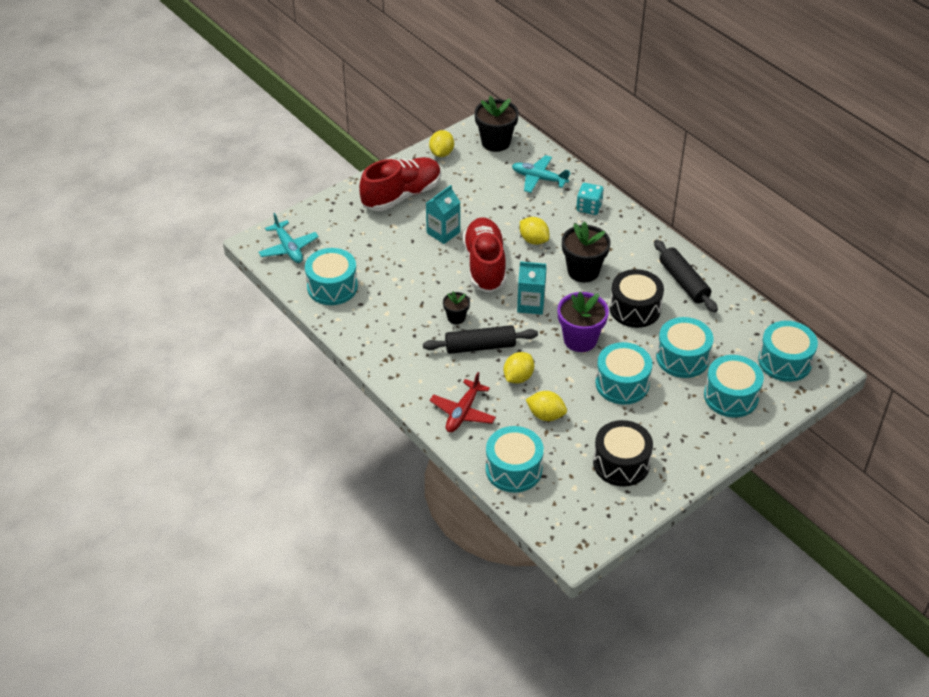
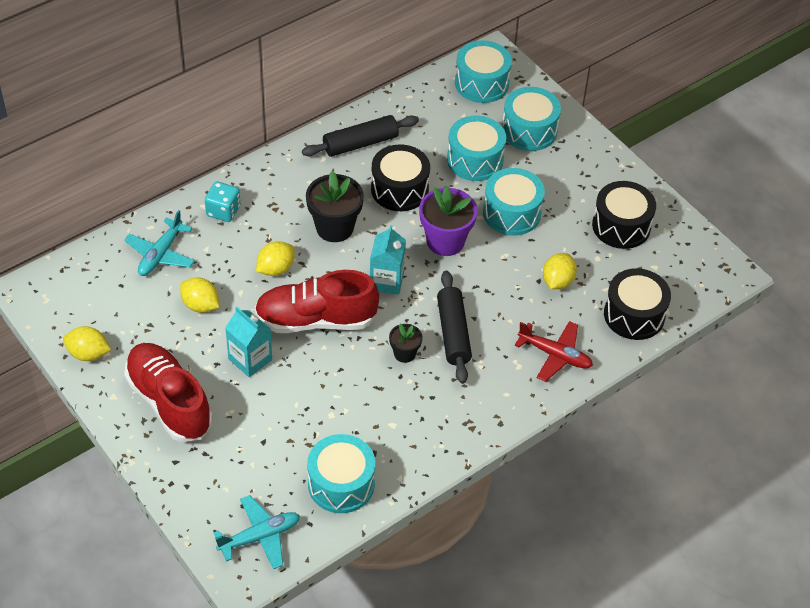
camera: 90 degrees left, 5 degrees up
(495, 142) = (77, 293): black flower pot -> none
(513, 469) = (634, 315): turquoise drum -> black drum
(518, 377) = (502, 301): yellow lemon -> yellow lemon (200, 305)

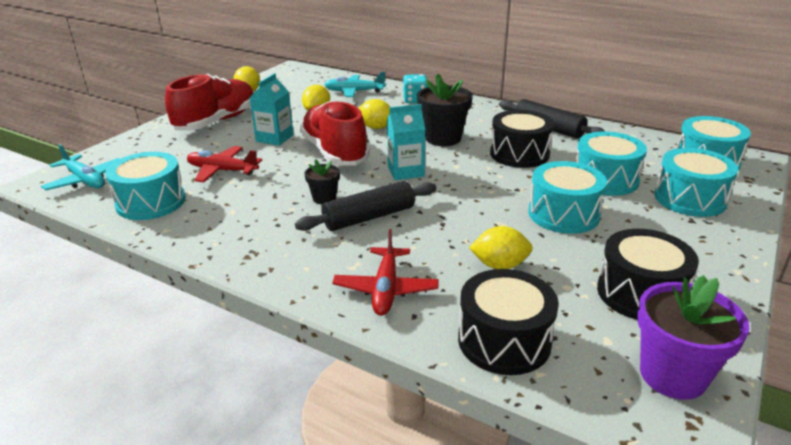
camera: 70 degrees right, 20 degrees down
(304, 418) = (222, 170): none -> red plane
(445, 241) = (483, 188): purple flower pot -> purple flower pot (672, 375)

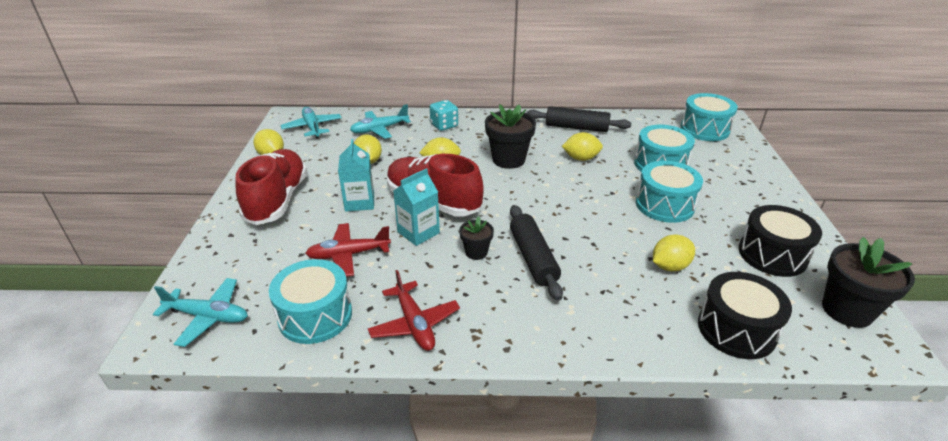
camera: 30 degrees left, 5 degrees up
(302, 79) = (312, 127): none -> turquoise plane
(369, 217) = (533, 258): black rolling pin -> black rolling pin turned 45 degrees counterclockwise
(386, 289) = (617, 321): red plane -> red plane (414, 324)
(405, 171) = (513, 202): turquoise carton -> turquoise carton (418, 232)
(519, 154) = (581, 158): black drum -> yellow lemon
(672, 375) = (847, 310): purple flower pot -> black flower pot
(689, 199) = (725, 165): turquoise drum -> none

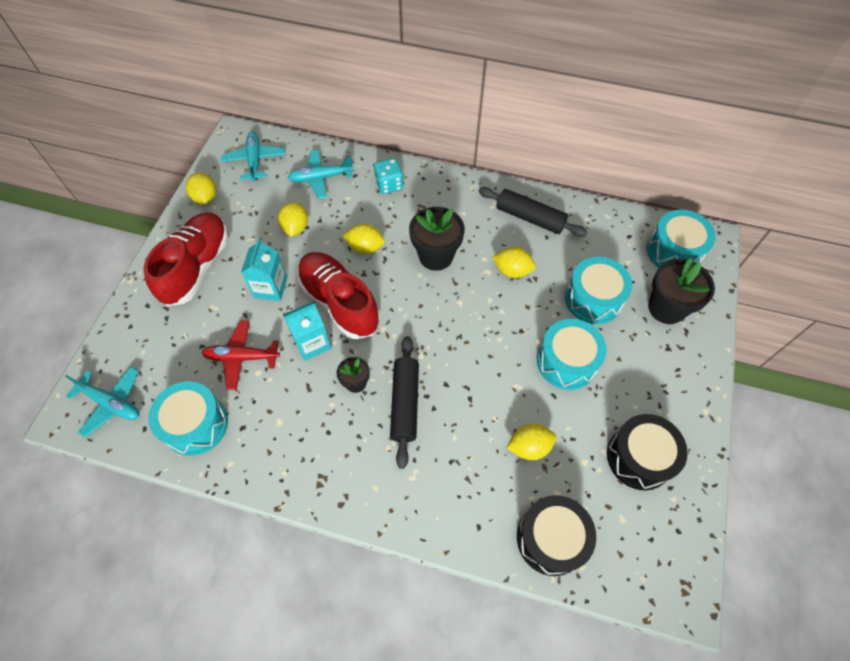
camera: 15 degrees right, 25 degrees up
(414, 324) = (274, 456): red plane -> none
(847, 310) = (669, 545): black flower pot -> black flower pot (666, 308)

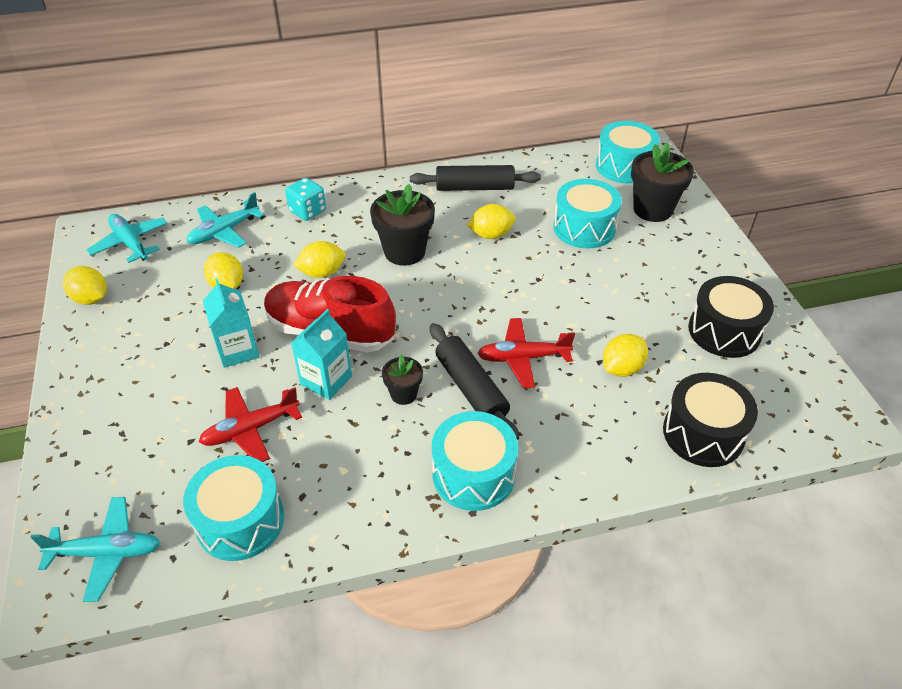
camera: 30 degrees left, 15 degrees down
(197, 267) = (128, 368): red shoe -> none
(460, 397) = (522, 358): none -> red plane
(566, 362) = (600, 285): turquoise drum -> turquoise drum (473, 474)

